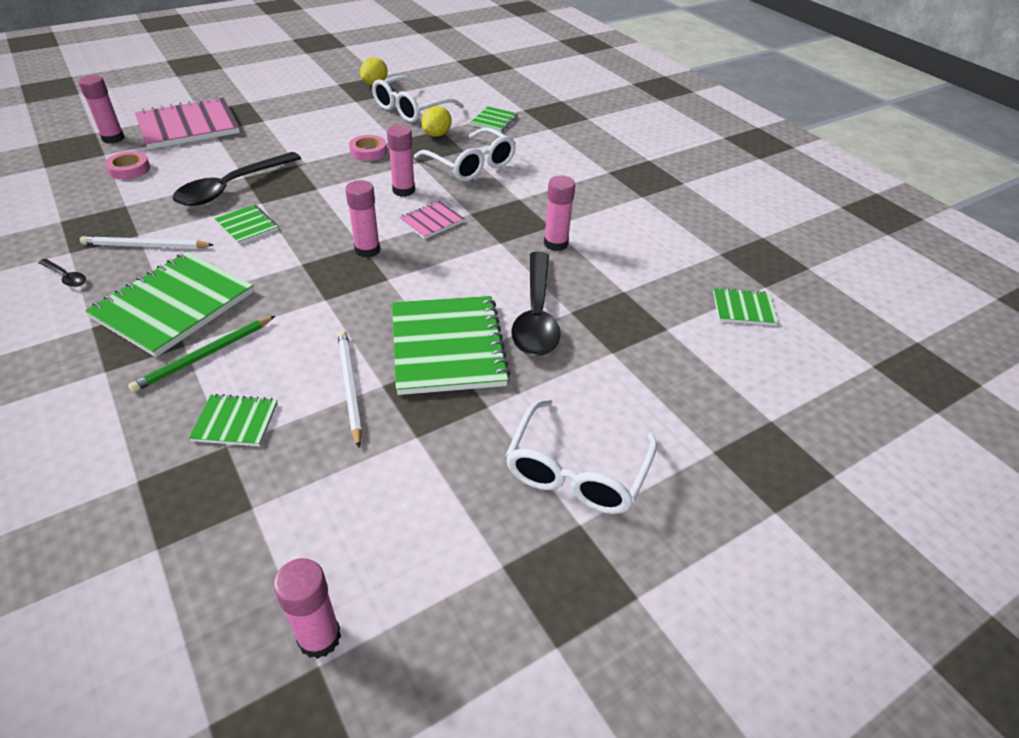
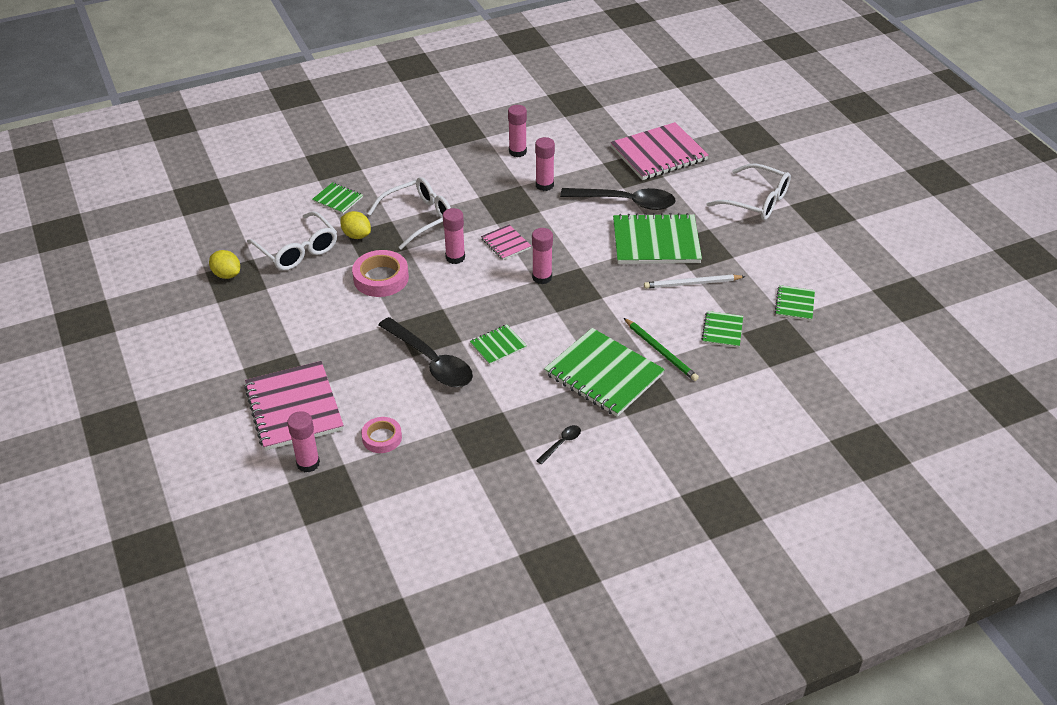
camera: 80 degrees left, 0 degrees up
(145, 246) = (521, 403): white pencil -> none
(319, 637) = (858, 290): pink glue stick -> pink glue stick (517, 152)
(368, 152) = (381, 278): pink tape -> pink tape, size x1.59
(669, 346) = (659, 154): none -> pink notebook
(743, 308) = (624, 119): green notebook -> green notebook (794, 304)

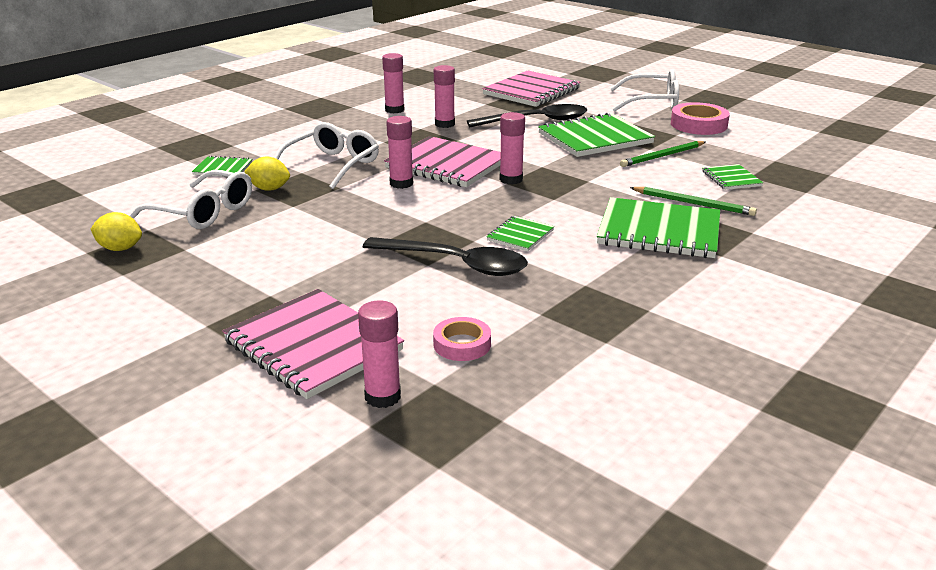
camera: 25 degrees left, 15 degrees down
(381, 278) = (329, 213): pink tape -> pink tape (698, 125)
(506, 243) = (446, 165): pink notebook -> pink notebook, size x2.04
(561, 443) = (683, 294): black spoon -> none
(692, 283) = (662, 156): white pencil -> green pencil
(794, 304) = (769, 151): green notebook -> none

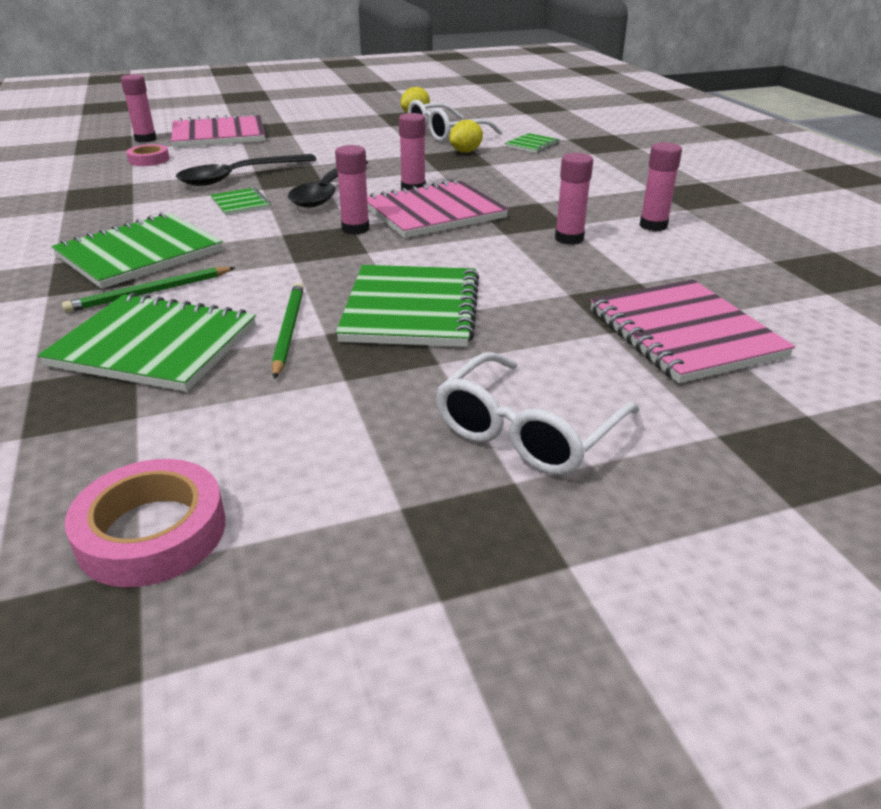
camera: 120 degrees right, 5 degrees up
(332, 165) = (494, 175): white glasses -> none
(536, 121) = (525, 293): black spoon -> black spoon (328, 192)
(698, 125) = (359, 424): pink tape -> pink tape (152, 532)
(731, 179) = (154, 346): green notebook -> green notebook, size x2.04

